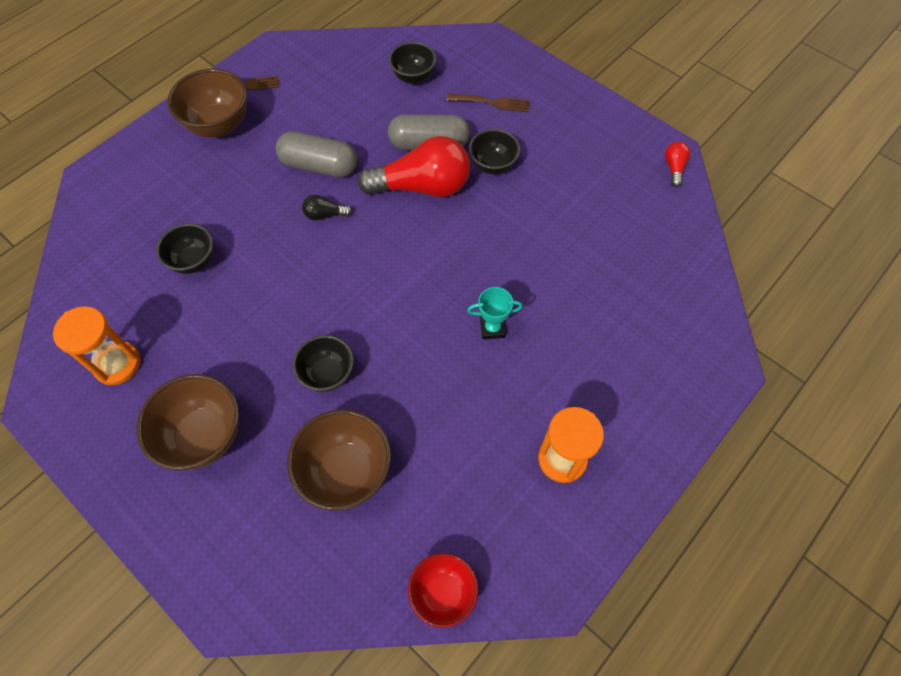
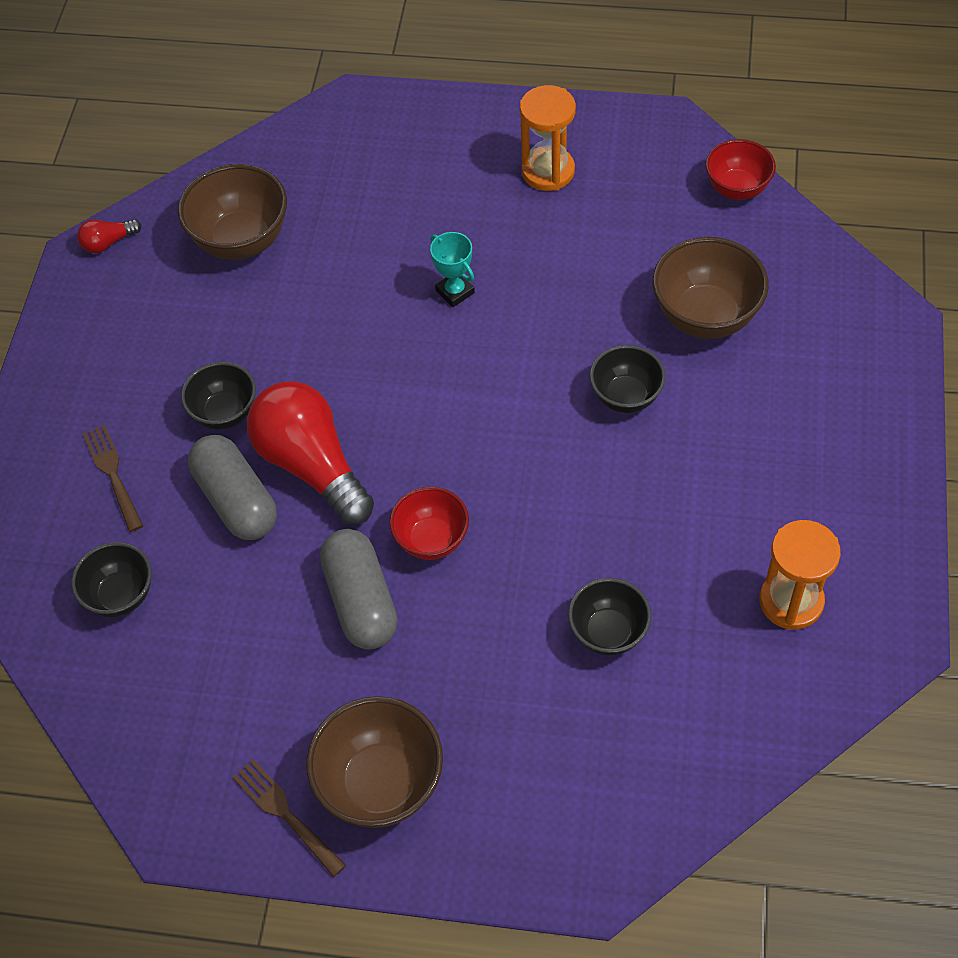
camera: 120 degrees left, 5 degrees down
(204, 436) = (783, 455): brown bowl -> brown bowl (241, 241)
(325, 215) = (431, 540): black light bulb -> red bowl

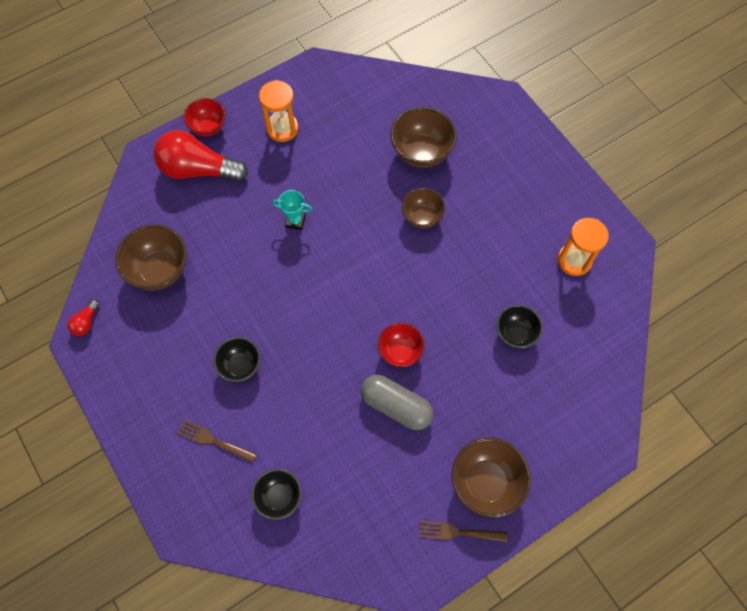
camera: 45 degrees left, 10 degrees up
(236, 500) = (289, 404): grey capsule -> none
(312, 465) = (309, 359): red light bulb -> red light bulb (198, 169)
(626, 397) = (422, 217): black bowl -> brown bowl
(737, 188) = (378, 79): red bowl -> red bowl (208, 127)

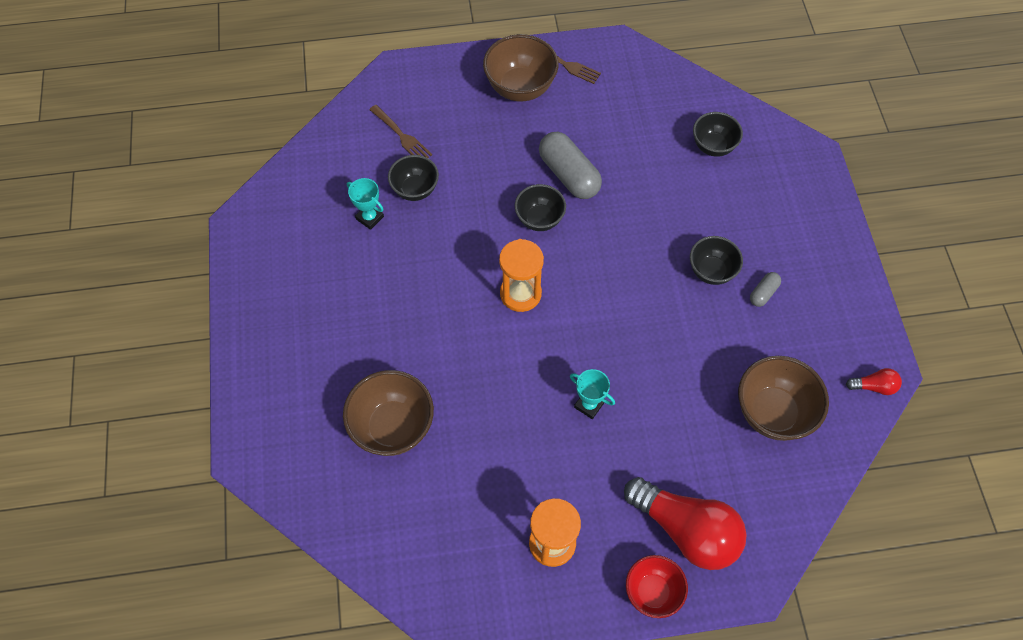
camera: 155 degrees left, 5 degrees down
(86, 322) = (874, 386): red light bulb -> red light bulb turned 45 degrees clockwise
(192, 364) = (763, 293): none -> grey capsule
(213, 440) = (761, 215): brown fork -> brown fork (401, 136)
(400, 351) = (539, 219): red bowl -> black bowl
(422, 217) = (438, 346): brown bowl -> none
(535, 293) = (370, 218): none -> turquoise trophy
(574, 260) = (307, 232): orange hourglass -> orange hourglass (520, 294)

